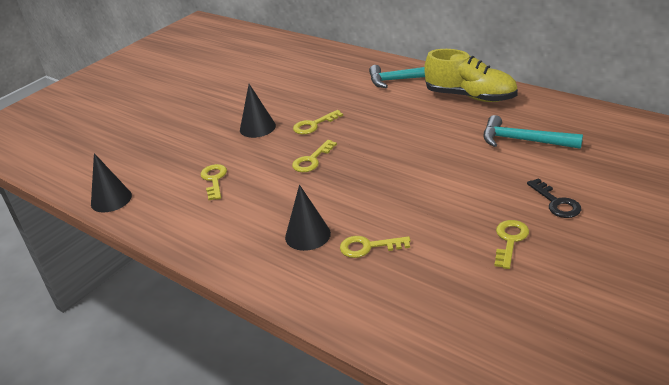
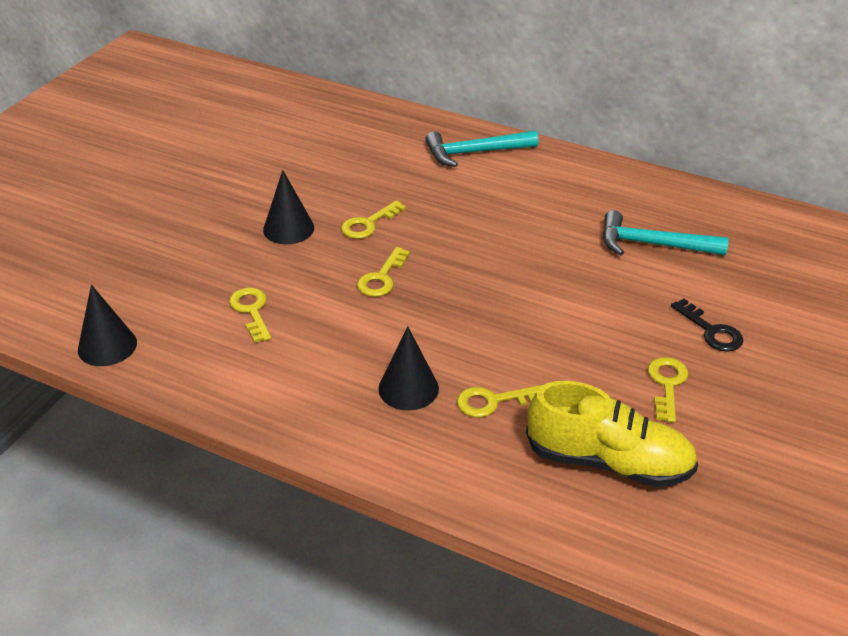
camera: 15 degrees left, 5 degrees up
(470, 96) = (570, 179): yellow shoe -> yellow shoe (608, 462)

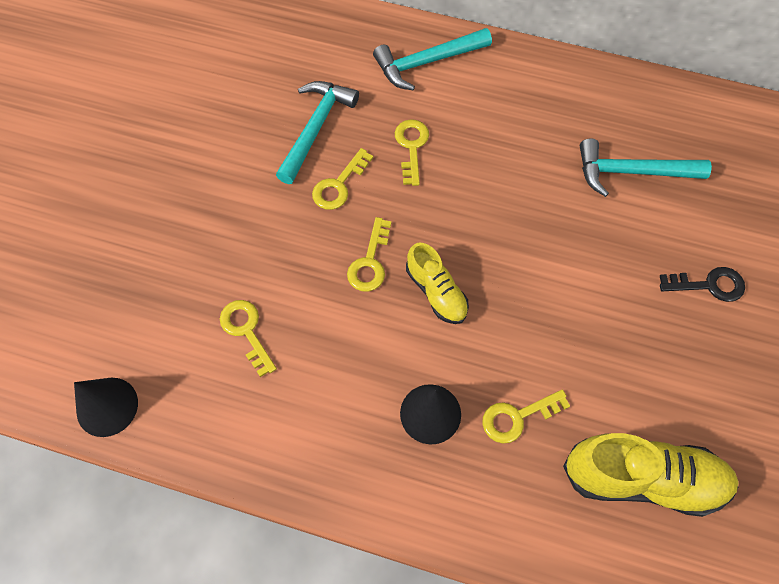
camera: 10 degrees left, 25 degrees up
(288, 228) = (257, 204): black cone -> none
(358, 185) = (315, 128): none -> turquoise hammer
(439, 305) = (436, 292): none -> yellow shoe
(667, 384) = (679, 365): yellow key -> yellow key (411, 147)
(711, 331) = (708, 285): black key -> black key turned 45 degrees counterclockwise

